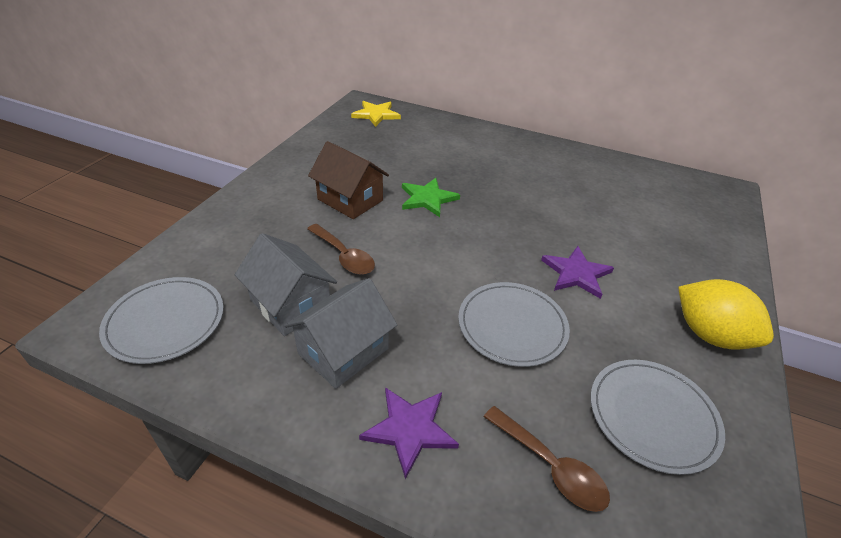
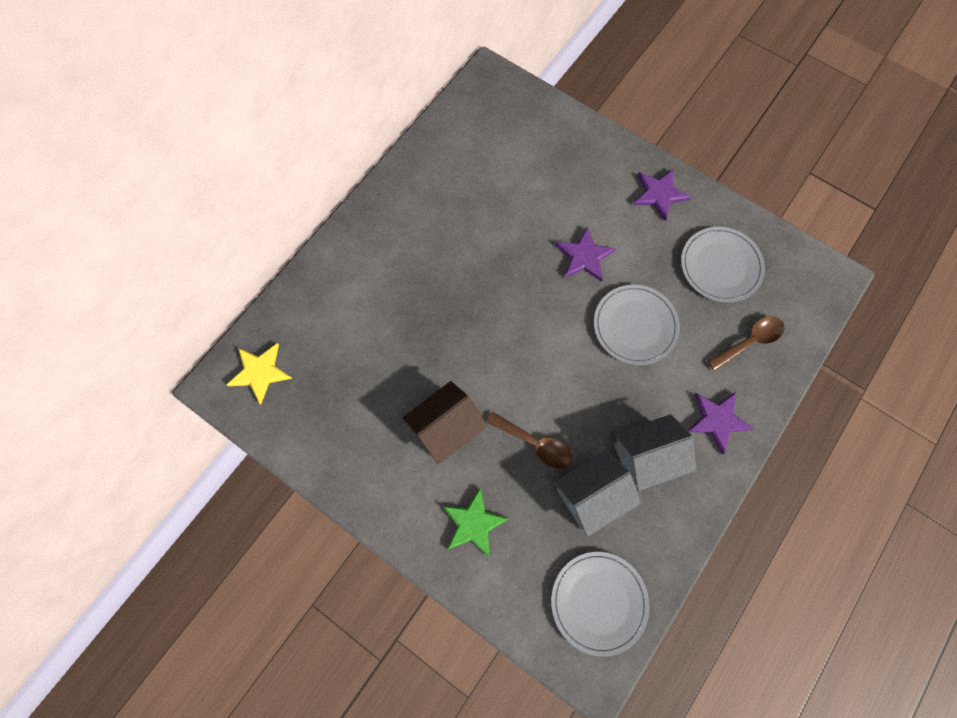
camera: 75 degrees left, 30 degrees up
(343, 351) = (646, 456): grey house -> grey house turned 75 degrees counterclockwise
(344, 256) = (535, 443): brown spoon -> brown spoon turned 60 degrees clockwise
(427, 199) = (457, 350): green star -> green star (473, 523)
(709, 335) = (659, 194): yellow lemon -> purple star

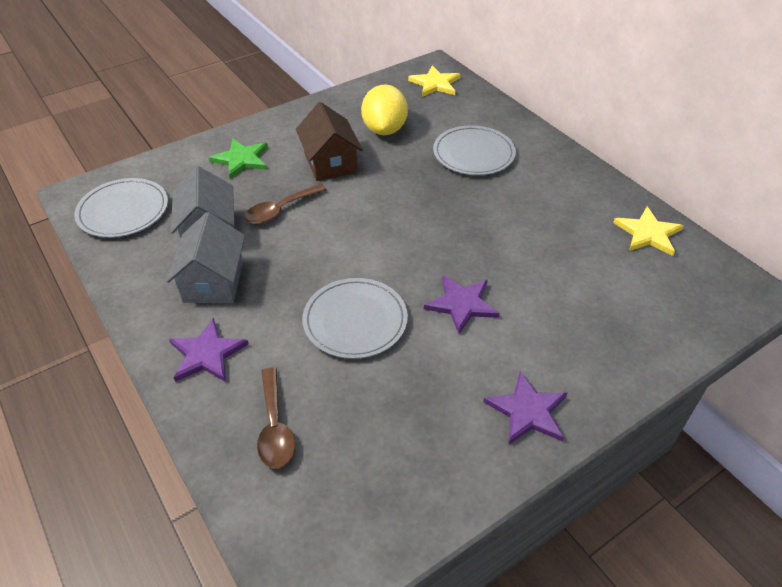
camera: 110 degrees right, 25 degrees down
(369, 395) = (384, 129): none -> yellow lemon
(449, 144) = (648, 233): none -> yellow star
(720, 266) = (392, 439): grey plate -> grey plate (473, 153)

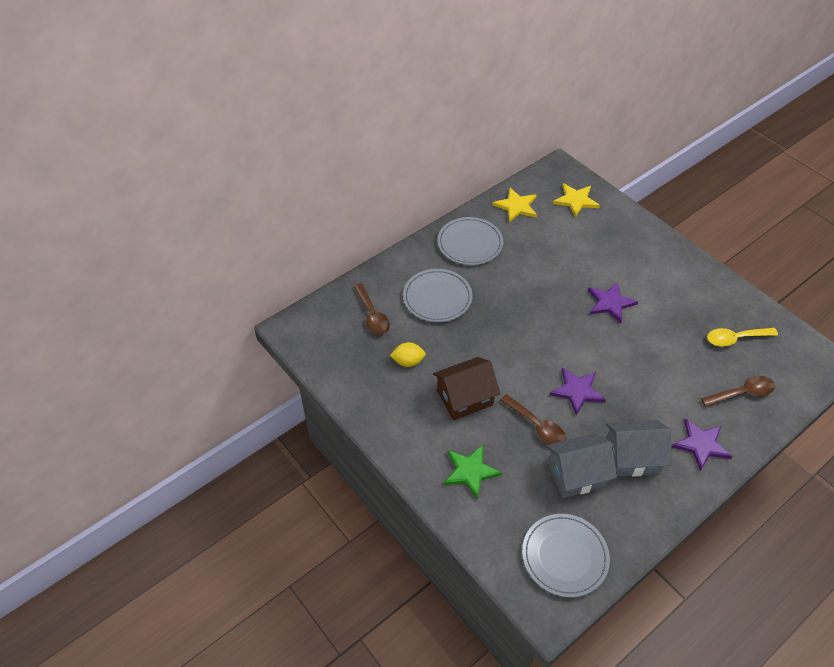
camera: 95 degrees left, 5 degrees up
(355, 320) = (643, 360): grey plate -> grey plate (470, 243)
(380, 448) = (735, 339): none -> yellow spoon
(384, 129) = (408, 361): yellow lemon -> yellow lemon, size x0.57
(435, 84) = (326, 327): yellow star -> yellow star (575, 200)
(449, 110) = (372, 315): none -> brown spoon
(527, 411) = (684, 273): purple star -> purple star (577, 391)

